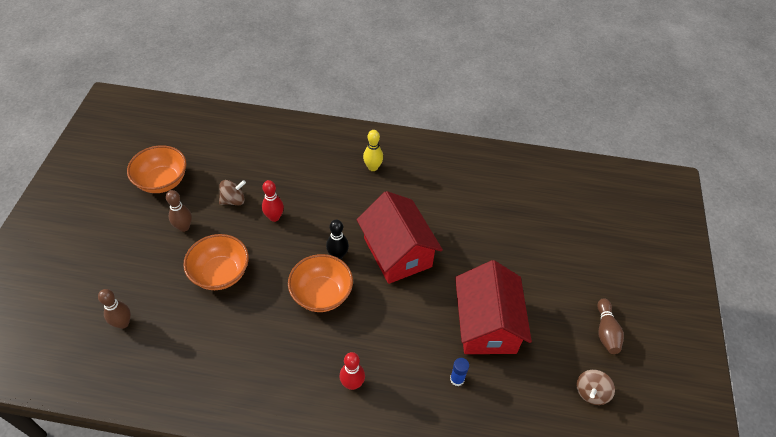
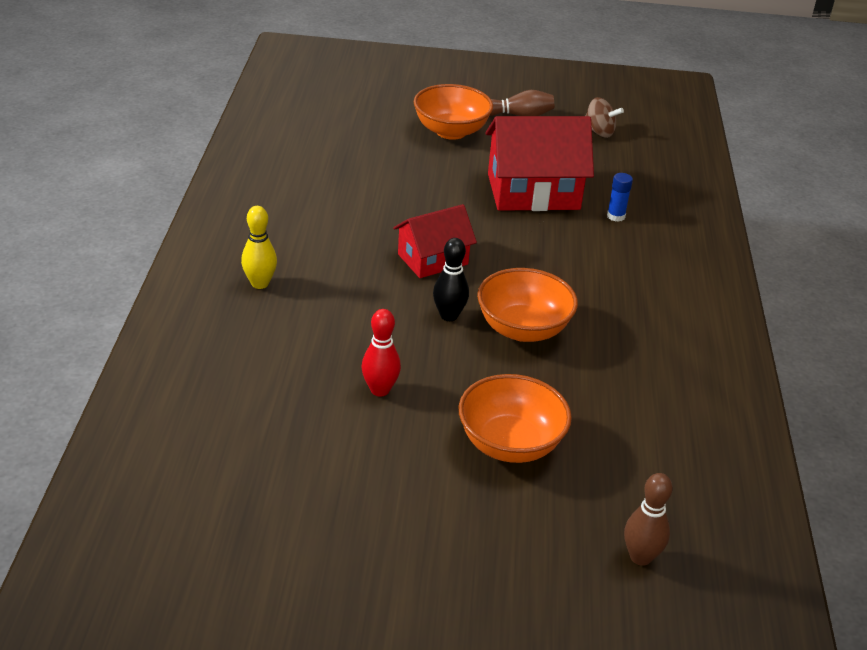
camera: 95 degrees left, 15 degrees down
(162, 181) = (299, 563): orange bowl -> orange bowl (451, 131)
(184, 227) = (417, 508): brown bowling pin -> none
(233, 200) = (344, 446): brown spinning top -> none
(352, 383) = (653, 296): red bowling pin -> none
(397, 252) = (433, 259): red house -> red house, size x0.62

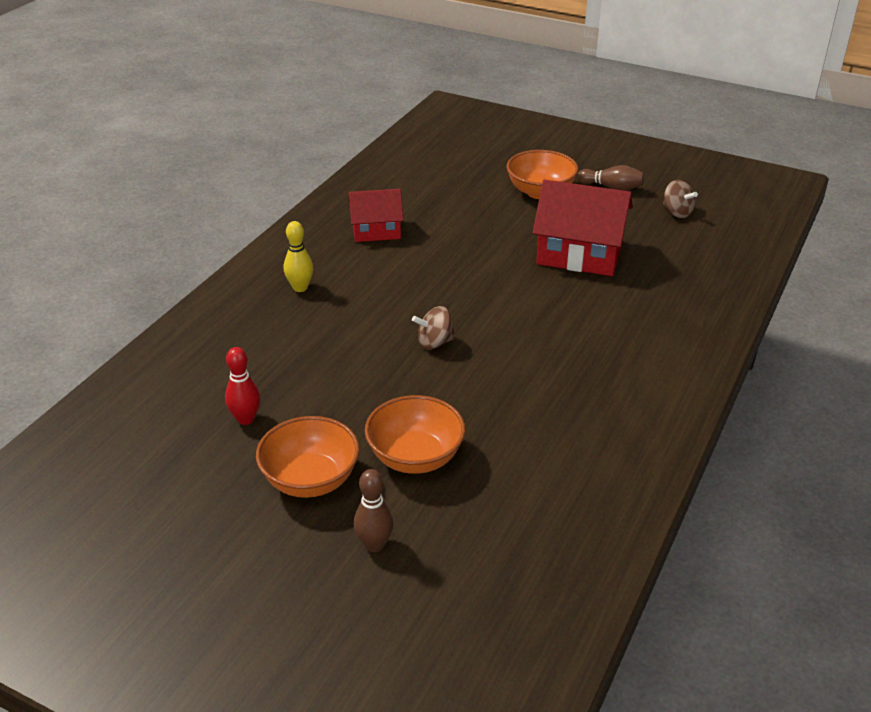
camera: 25 degrees right, 0 degrees up
(380, 390) = (338, 390): red bowling pin -> red bowling pin (245, 419)
(433, 259) = (452, 294): red house -> red house (376, 231)
(449, 316) = (435, 343): black bowling pin -> brown spinning top
(523, 329) = (491, 366): orange bowl -> orange bowl (310, 480)
(616, 216) = (642, 287): blue glue stick -> none
(640, 557) = (464, 578): brown bowling pin -> brown bowling pin (374, 544)

